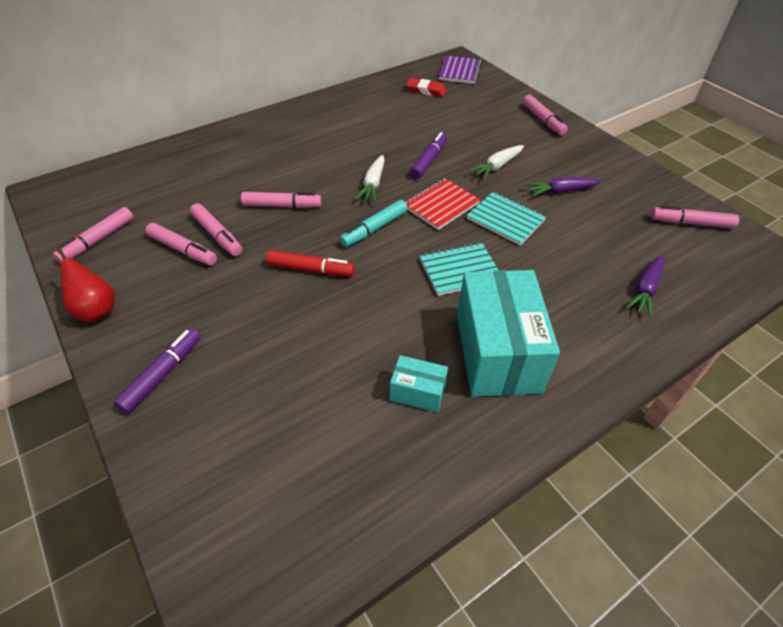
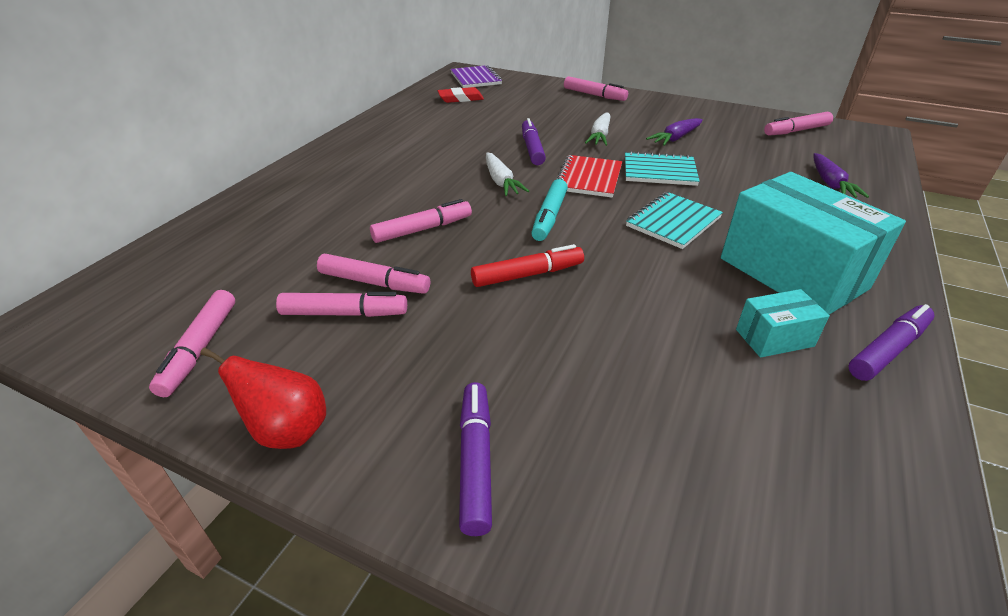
camera: 30 degrees left, 10 degrees down
(488, 442) = (887, 350): none -> purple marker

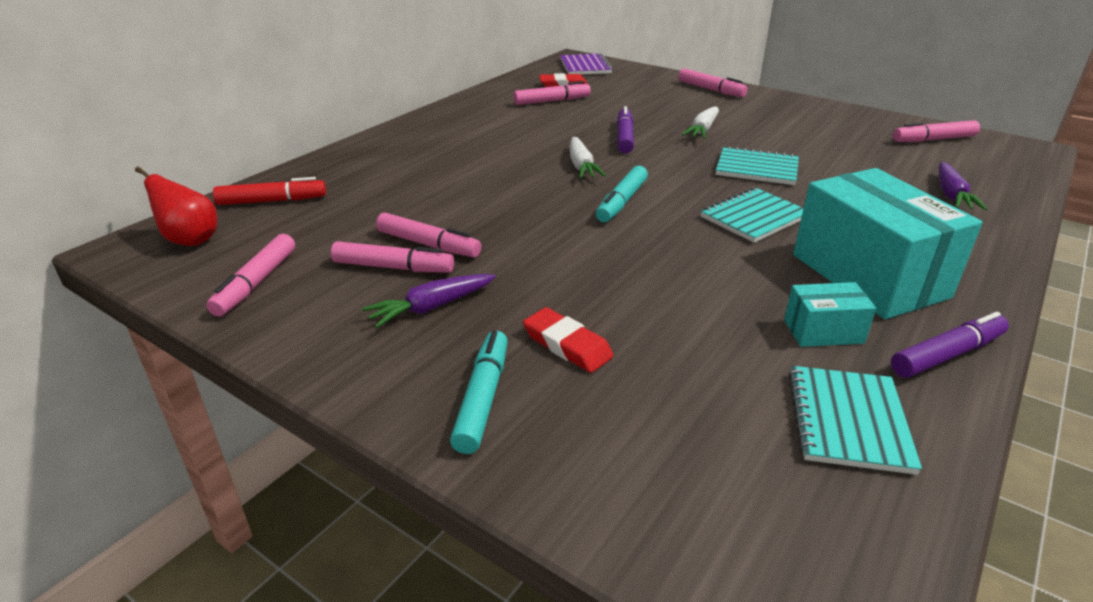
camera: 10 degrees right, 5 degrees down
(287, 431) = (319, 355): red pear -> red pear (190, 240)
(422, 229) = (488, 203): pink marker -> pink marker (551, 101)
(475, 461) = (482, 398): purple marker -> turquoise marker
(527, 275) = (581, 251): red marker -> red marker (272, 201)
(543, 384) = (567, 345): none -> red eraser
(589, 178) = (676, 169): red notebook -> none
(675, 138) = (787, 138): purple carrot -> purple carrot (431, 307)
(830, 435) = (848, 421): none -> turquoise notebook

